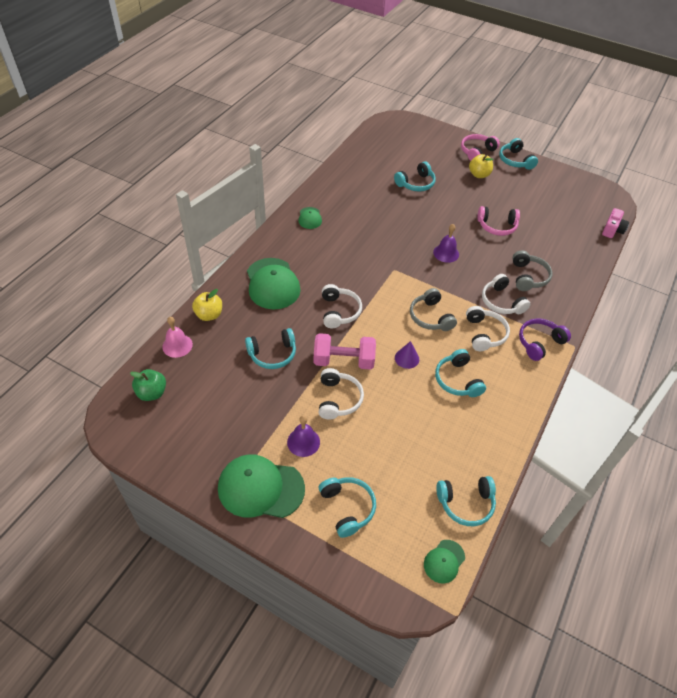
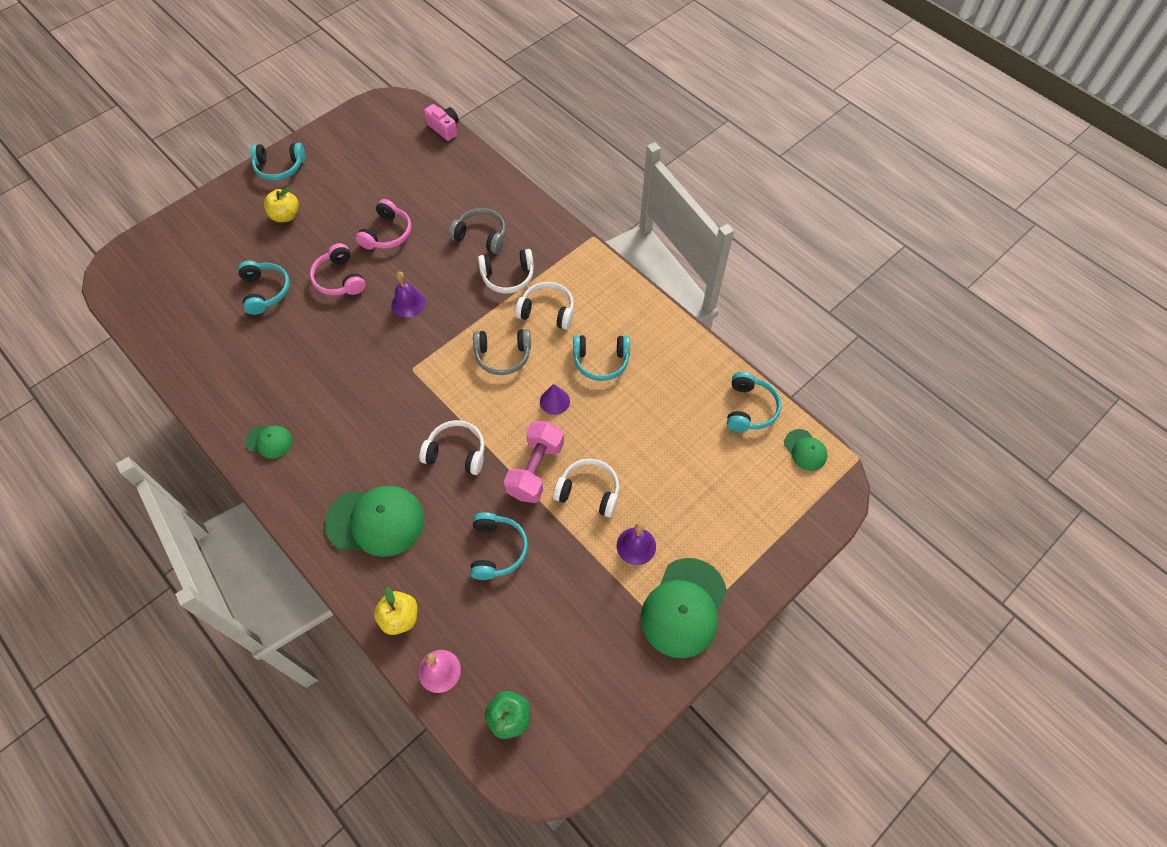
camera: 70 degrees left, 10 degrees up
(347, 508) = (729, 522): turquoise headphones -> none
(477, 152) = (240, 201): pink headphones -> pink headphones (339, 279)
(539, 343) = (577, 265): purple headphones -> none

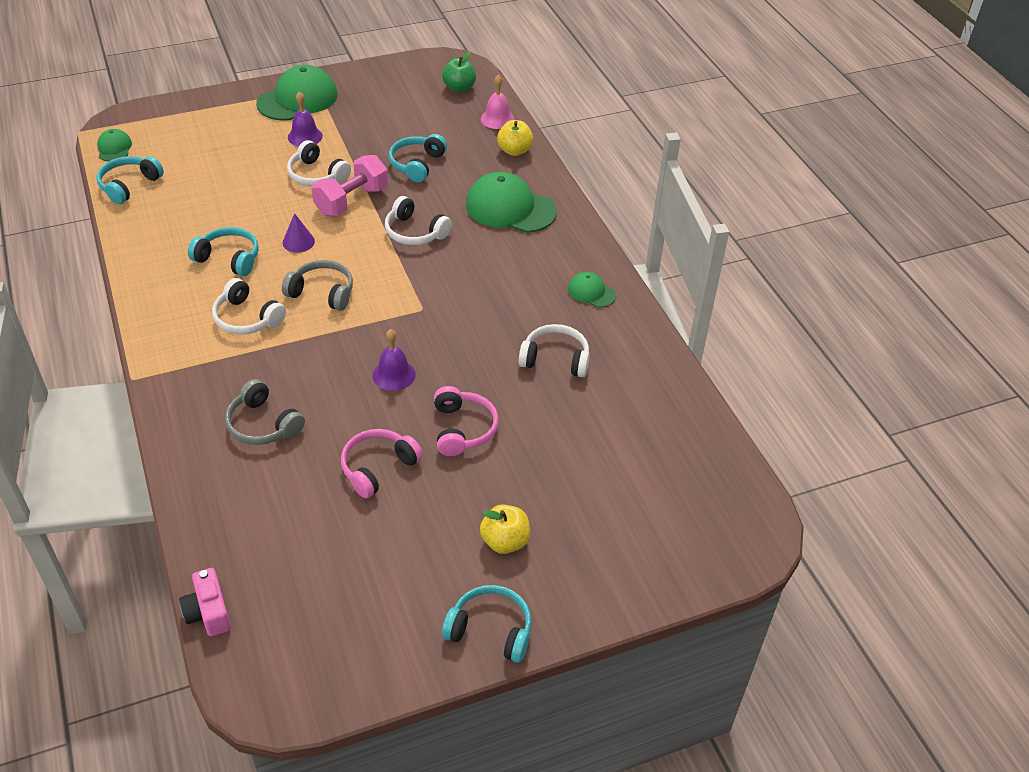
camera: 160 degrees left, 15 degrees down
(265, 291) = (559, 443): turquoise headphones -> none
(508, 277) = (264, 366): white headphones -> white headphones (555, 359)

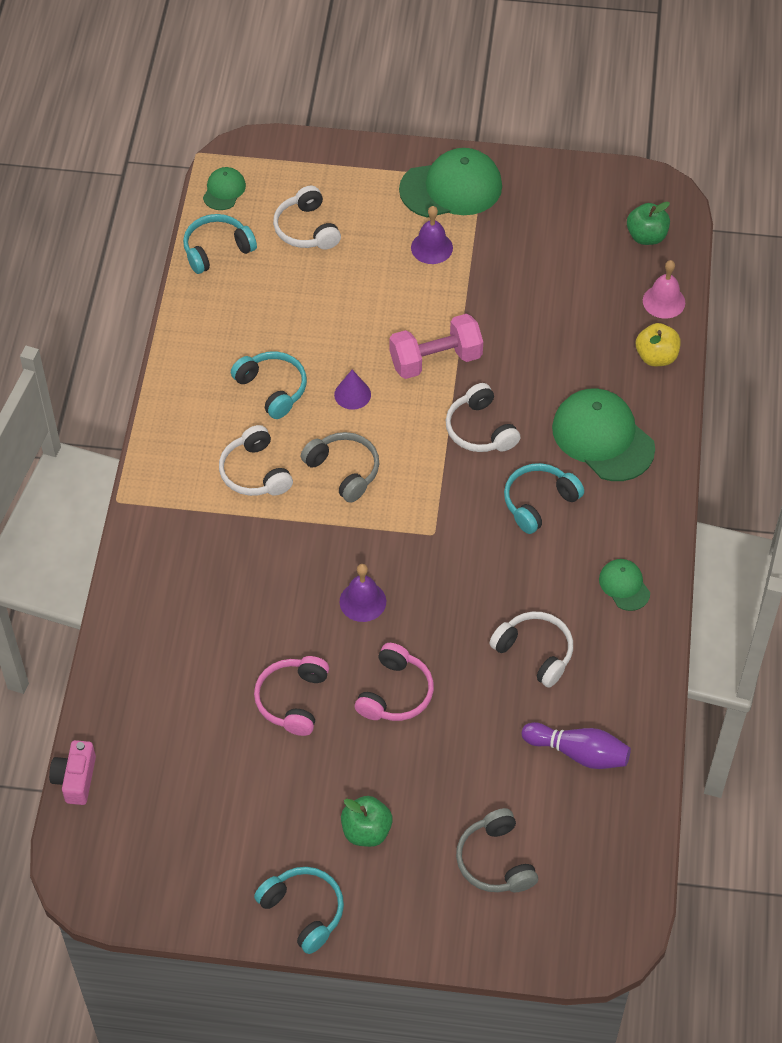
camera: 30 degrees right, 10 degrees up
(263, 424) = (211, 605): grey headphones -> grey headphones (495, 861)
(317, 175) = (416, 309): white headphones -> white headphones (306, 229)
(378, 468) = (293, 700): pink headphones -> pink headphones turned 60 degrees counterclockwise
(417, 164) = (534, 335): turquoise headphones -> turquoise headphones (539, 502)
(505, 541) = (366, 831): yellow apple -> green apple
(637, 414) = (578, 753): none -> purple bowling pin

